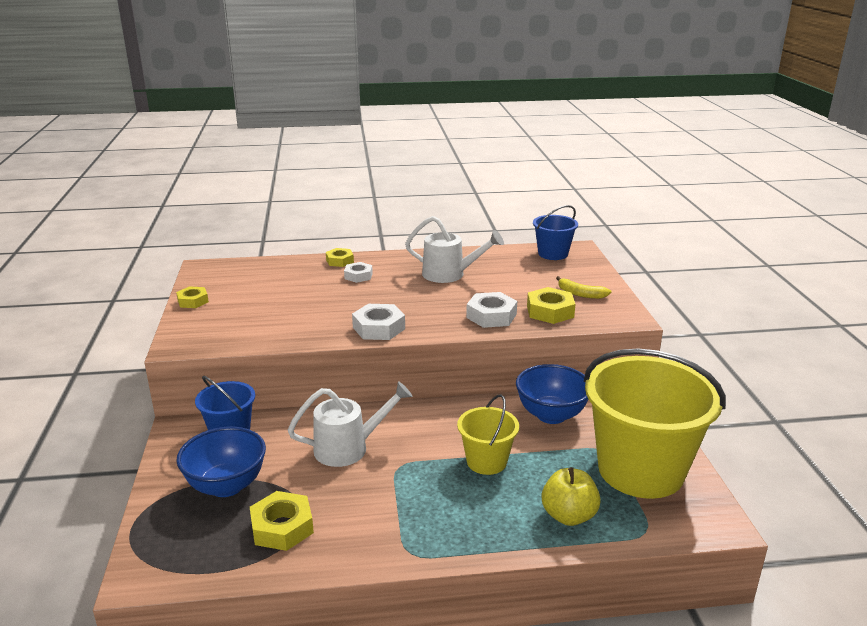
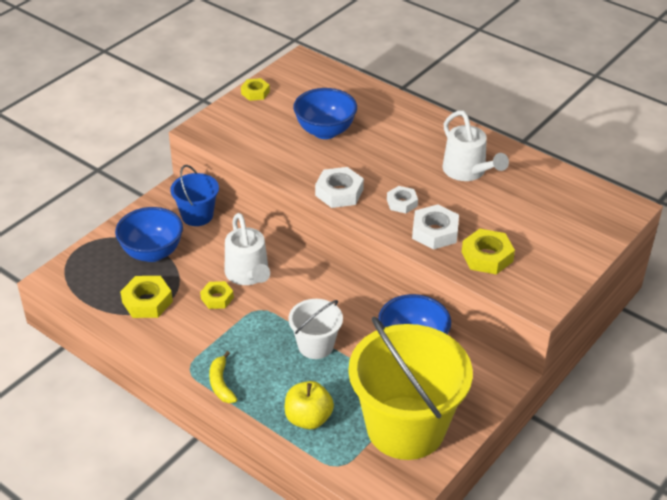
camera: 45 degrees right, 15 degrees up
(300, 299) = (325, 131): none -> blue bowl
(340, 261) = (405, 108): yellow nut -> yellow nut (217, 298)
(349, 448) = (248, 275): white watering can -> white watering can turned 45 degrees clockwise
(358, 276) = (396, 132): white nut -> white nut (402, 203)
(486, 461) = (315, 345): yellow bucket -> white bucket
(553, 254) = (593, 200): blue bucket -> none
(580, 294) = (542, 256): yellow banana -> yellow banana (221, 383)

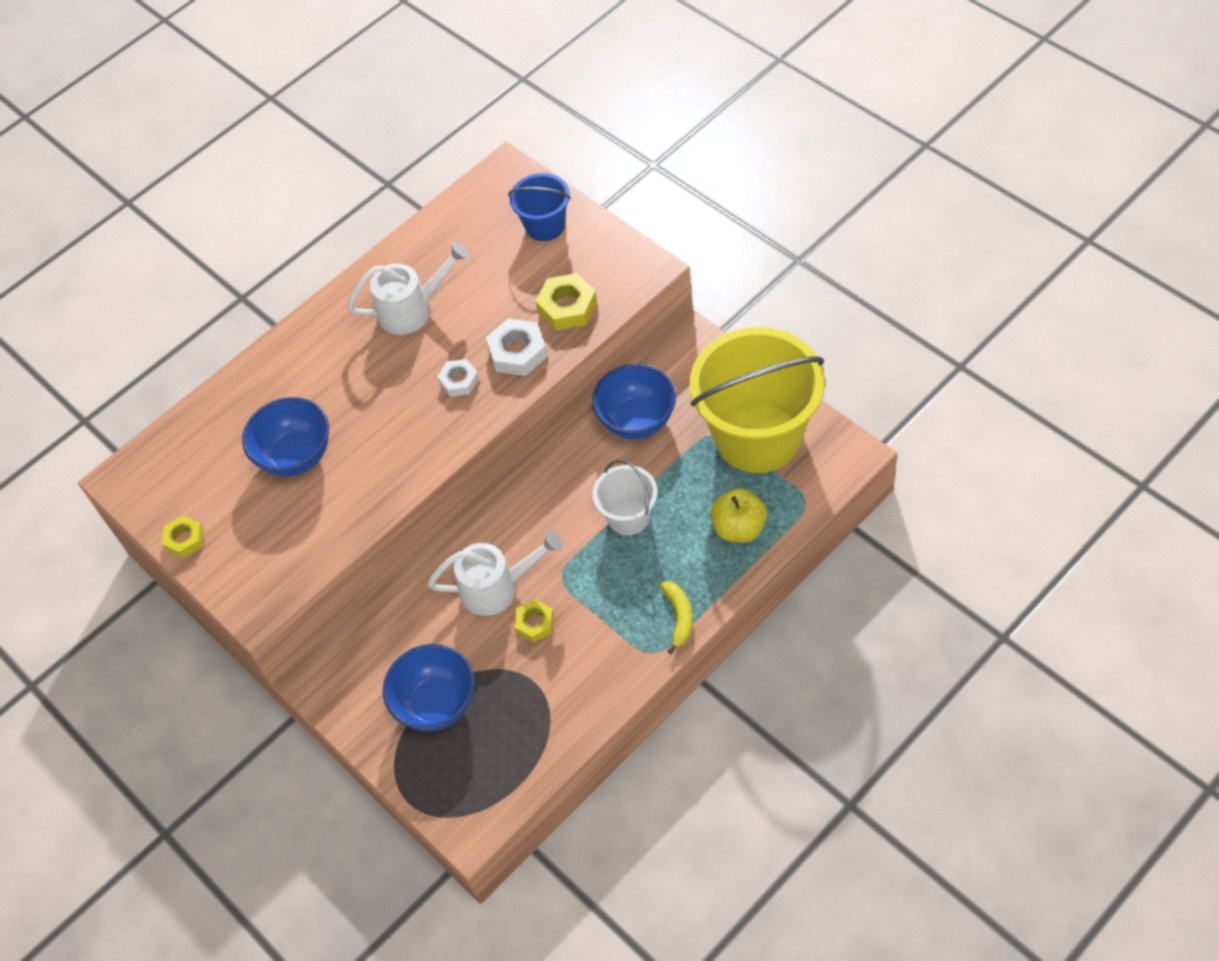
camera: 75 degrees left, 15 degrees up
(147, 302) = (530, 706): yellow nut -> none
(197, 215) = (370, 650): blue bucket -> blue bucket (545, 226)
(221, 383) = (679, 617): yellow banana -> yellow banana turned 90 degrees counterclockwise
(339, 192) = (427, 446): white nut -> none

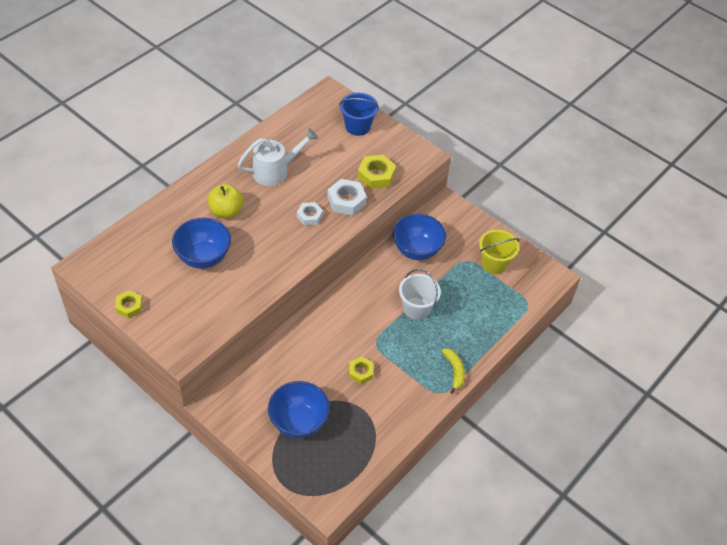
camera: 15 degrees left, 5 degrees down
(498, 587) = (334, 349): white watering can -> none
(739, 528) = (487, 318): yellow apple -> yellow apple (226, 211)
(758, 437) = (494, 263): yellow bucket -> yellow bucket, size x0.49

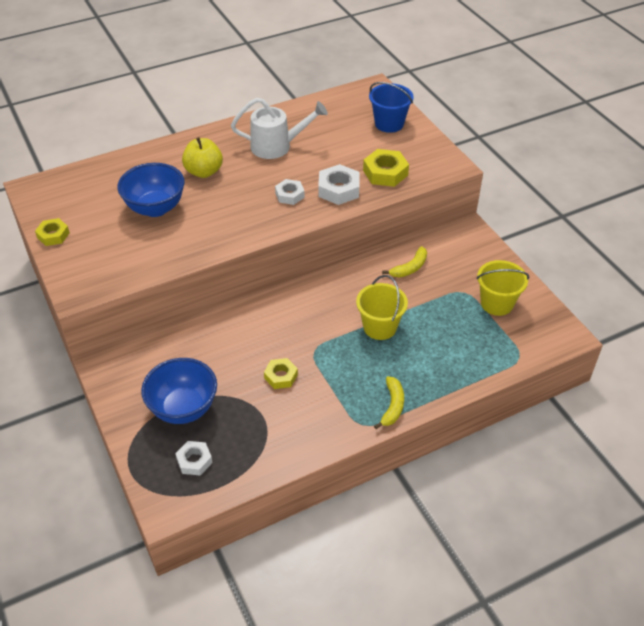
camera: 25 degrees right, 5 degrees down
(329, 461) = (194, 461): none -> white nut
(416, 250) = (410, 268): blue bowl -> yellow banana
(416, 308) = (380, 327): white bucket -> yellow bucket

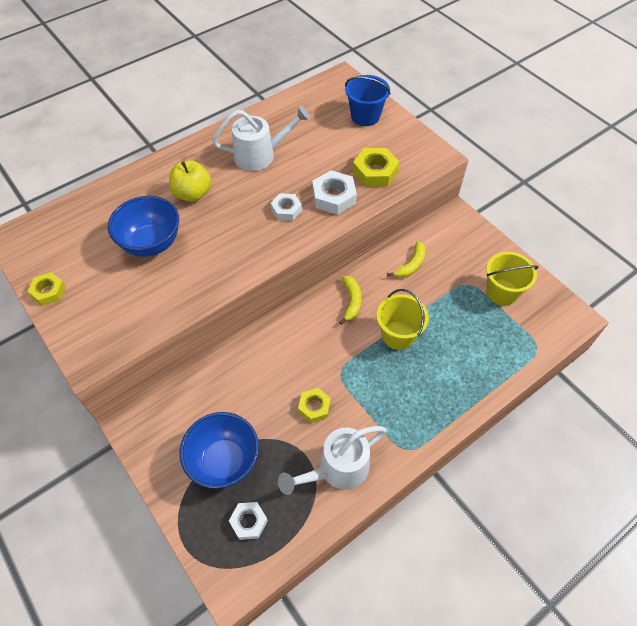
camera: 10 degrees left, 10 degrees up
(289, 431) = (337, 469): none -> white watering can
(392, 406) = (431, 423): yellow banana -> yellow banana (351, 301)

